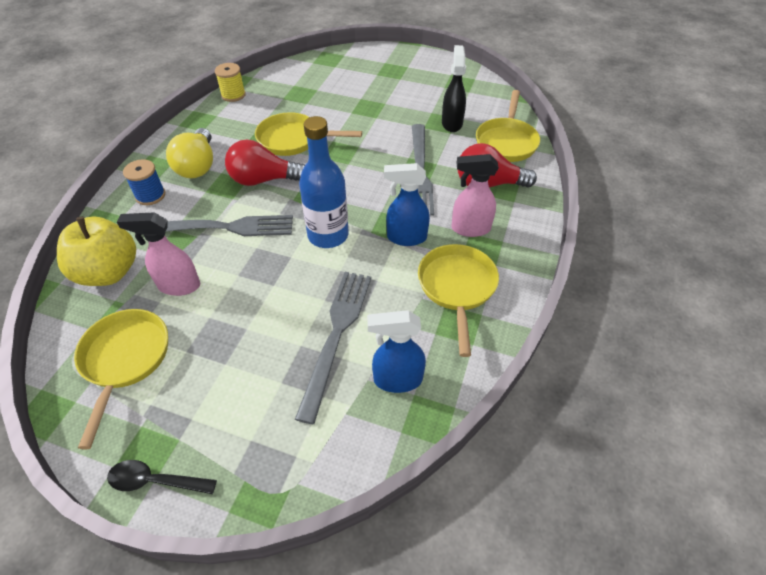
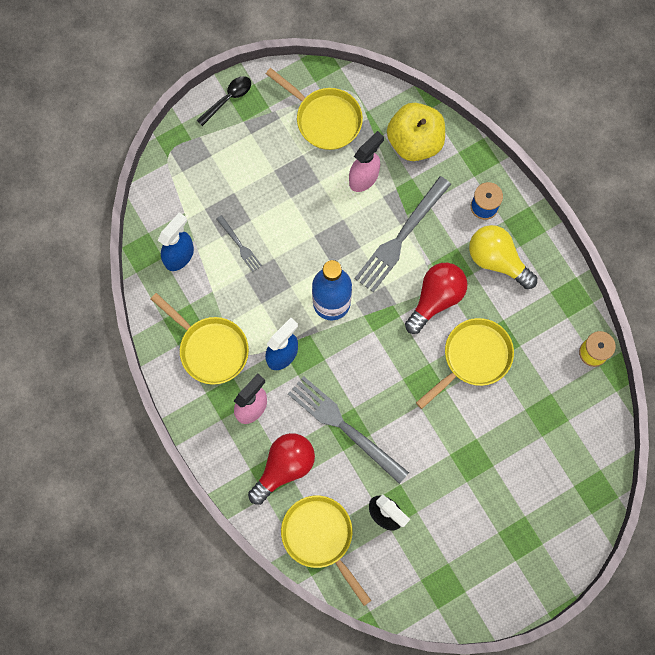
camera: 130 degrees right, 25 degrees up
(336, 336) = (239, 245): grey fork -> grey fork, size x0.49

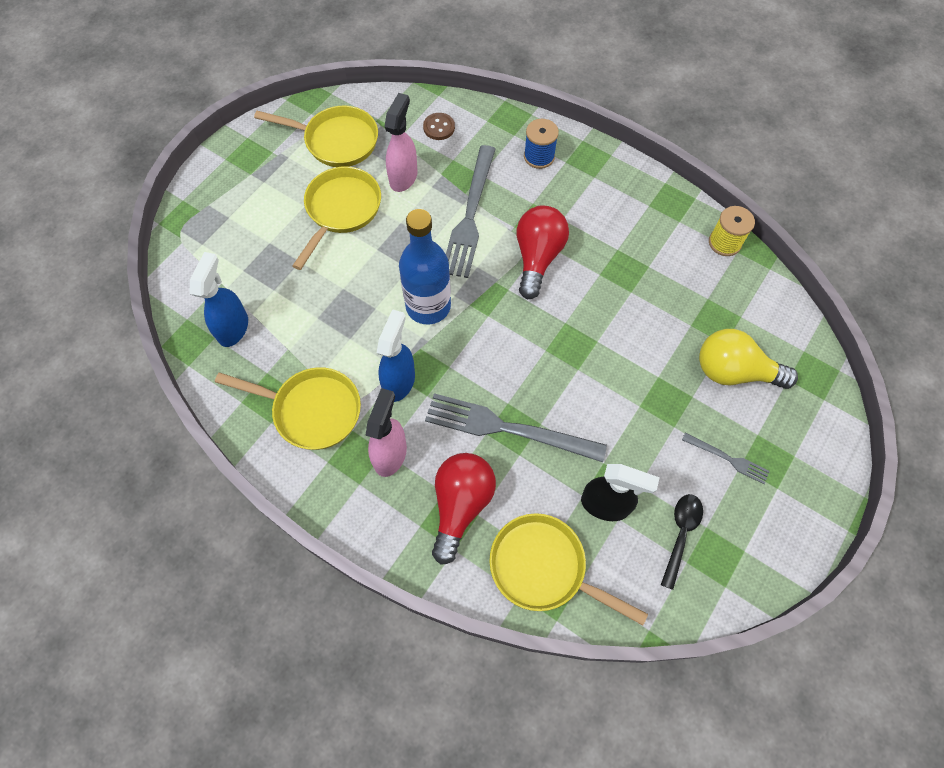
camera: 25 degrees left, 10 degrees down
(228, 99) = (225, 160): black spoon -> black spoon (680, 534)
(239, 245) = (298, 290): grey fork -> grey fork (727, 458)
(415, 142) = (439, 127): yellow apple -> brown button
(473, 358) = (608, 298): yellow pan -> yellow pan (341, 210)
(497, 260) = (579, 198): yellow light bulb -> yellow light bulb (734, 371)

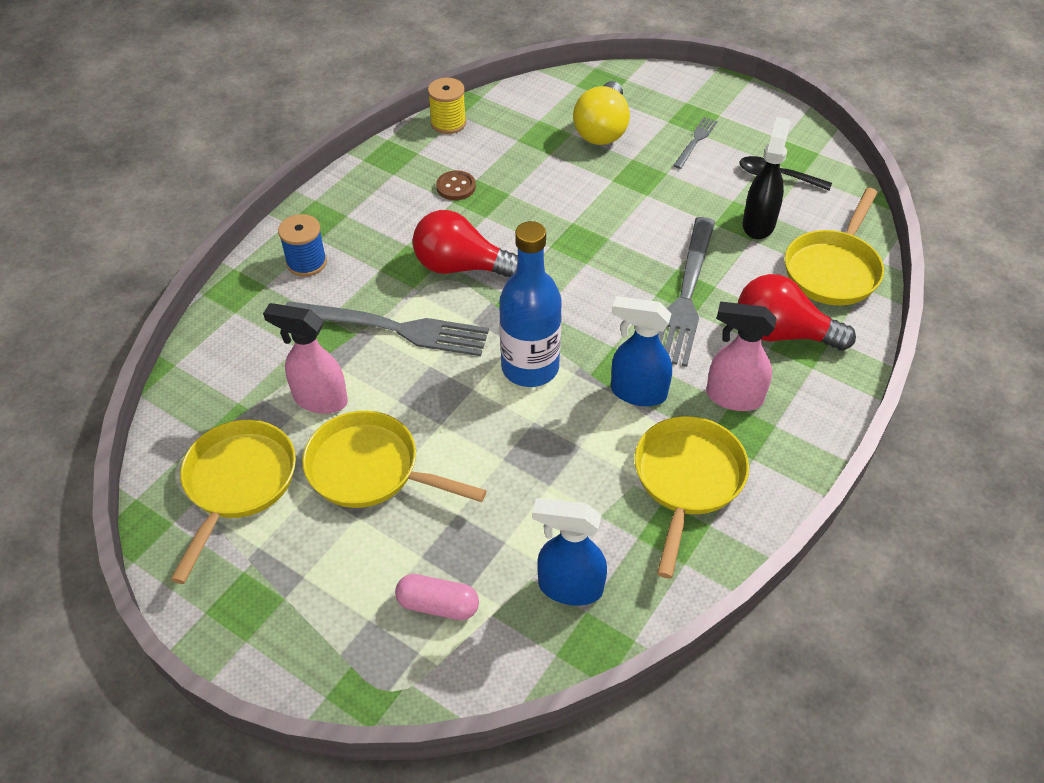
camera: 90 degrees left, 15 degrees down
(232, 253) = (438, 605): none -> pink capsule
(439, 127) = (236, 363): brown button -> brown button (456, 187)

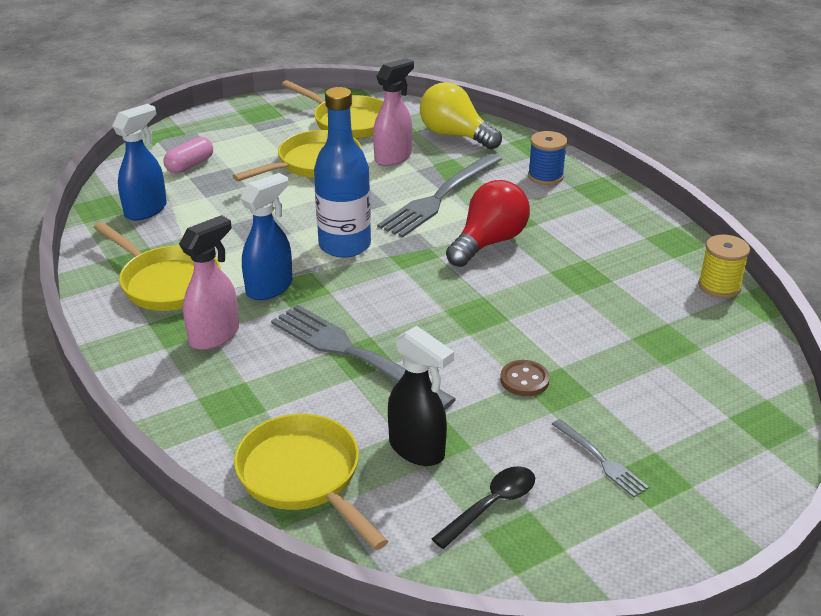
camera: 115 degrees right, 15 degrees down
(456, 187) = (605, 266): brown button -> brown button (524, 380)
(602, 130) = (660, 389): yellow light bulb -> yellow light bulb (455, 135)
(782, 333) = (254, 396): red light bulb -> none

